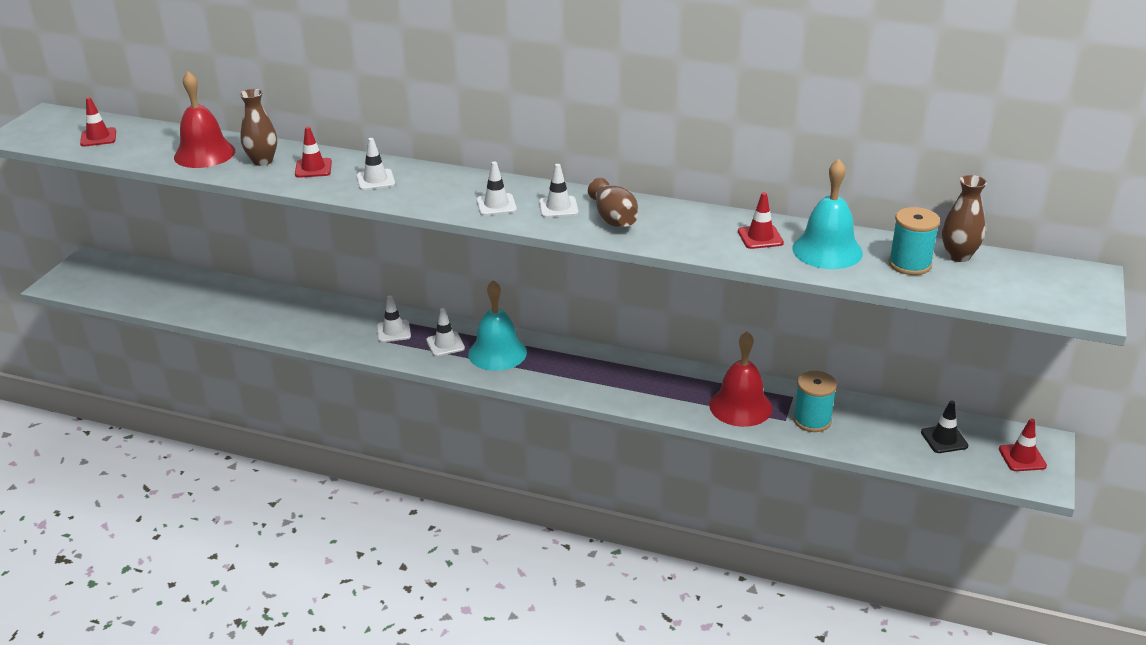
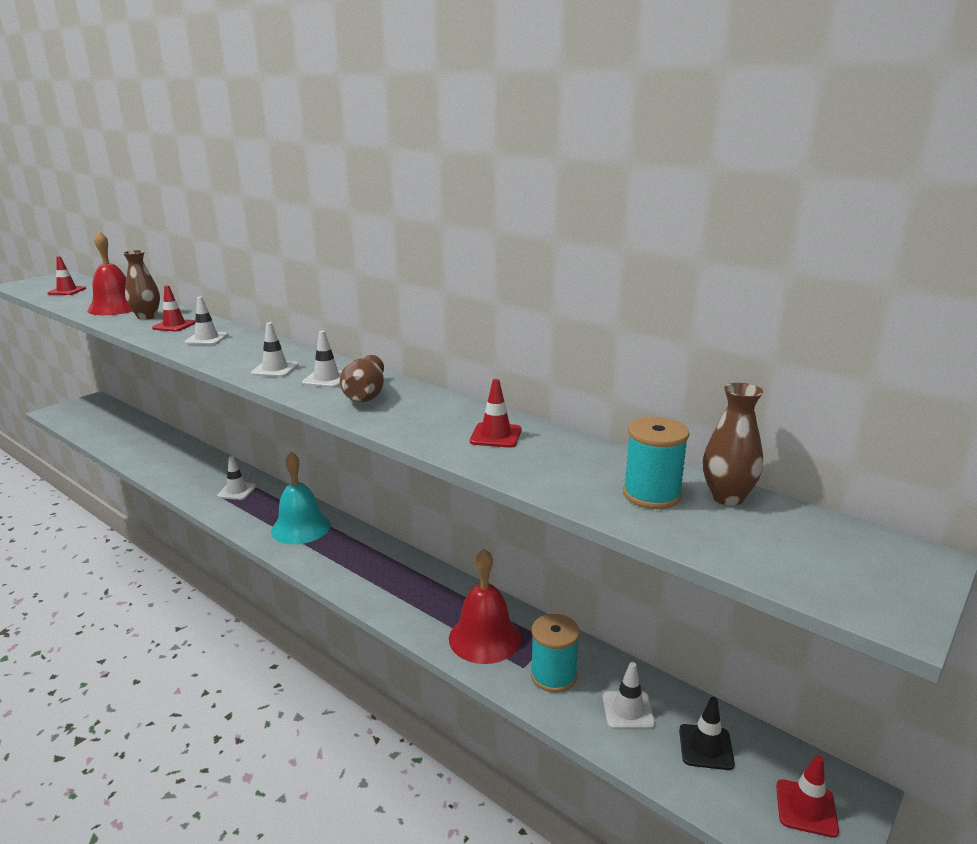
camera: 20 degrees right, 10 degrees down
(445, 344) = (266, 510): white traffic cone -> white traffic cone (628, 710)
(827, 250) = (560, 461): turquoise bell -> none

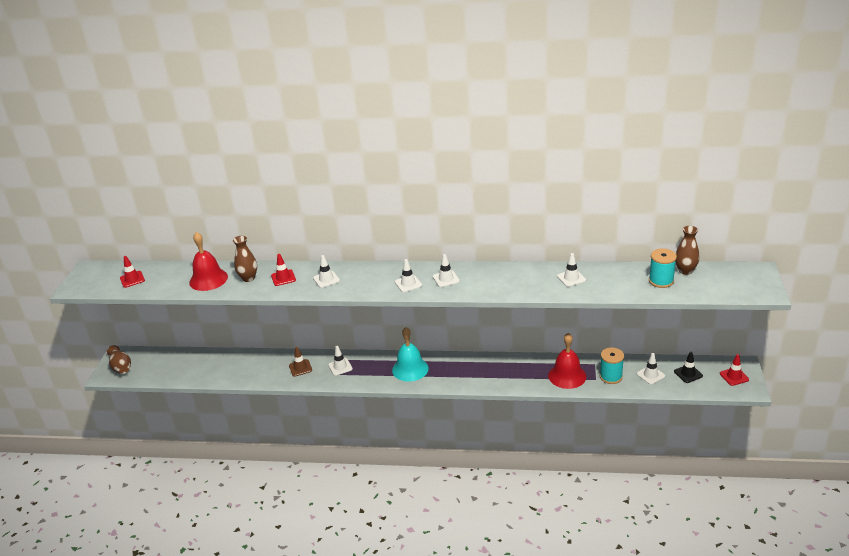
camera: 30 degrees left, 10 degrees up
(200, 475) = (300, 368): none -> brown traffic cone
(365, 395) = (482, 281): brown vase -> brown vase (121, 367)
(496, 436) = (571, 278): red traffic cone -> white traffic cone

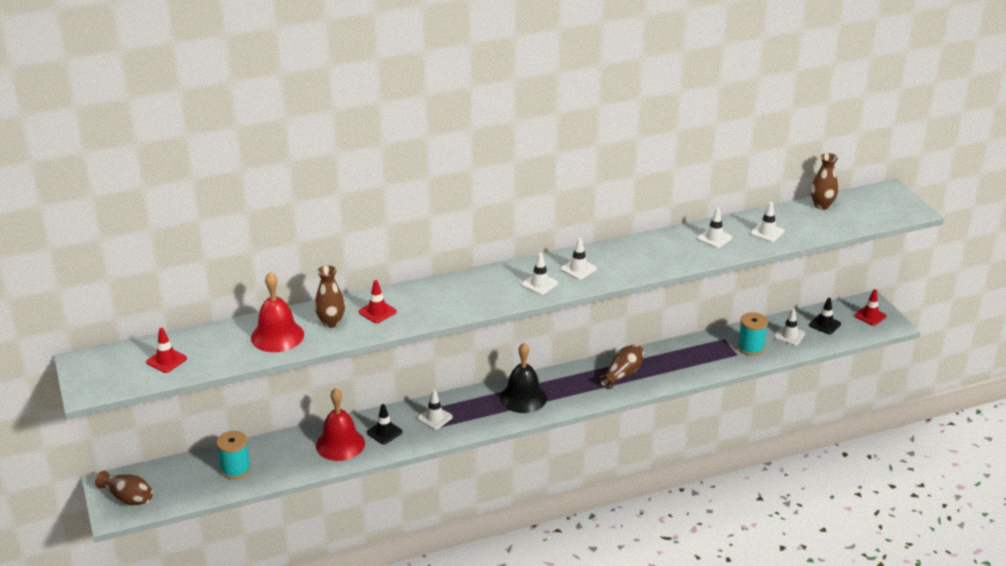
camera: 30 degrees left, 0 degrees up
(300, 368) = (384, 432): brown traffic cone -> black traffic cone
(326, 279) = (435, 301): white traffic cone -> white traffic cone (767, 232)
(410, 369) = (523, 398): turquoise bell -> black bell
(495, 371) = (622, 374): none -> brown vase
(567, 376) = (705, 359): red bell -> red bell (340, 444)
(661, 281) = (807, 221): turquoise spool -> turquoise spool (235, 469)

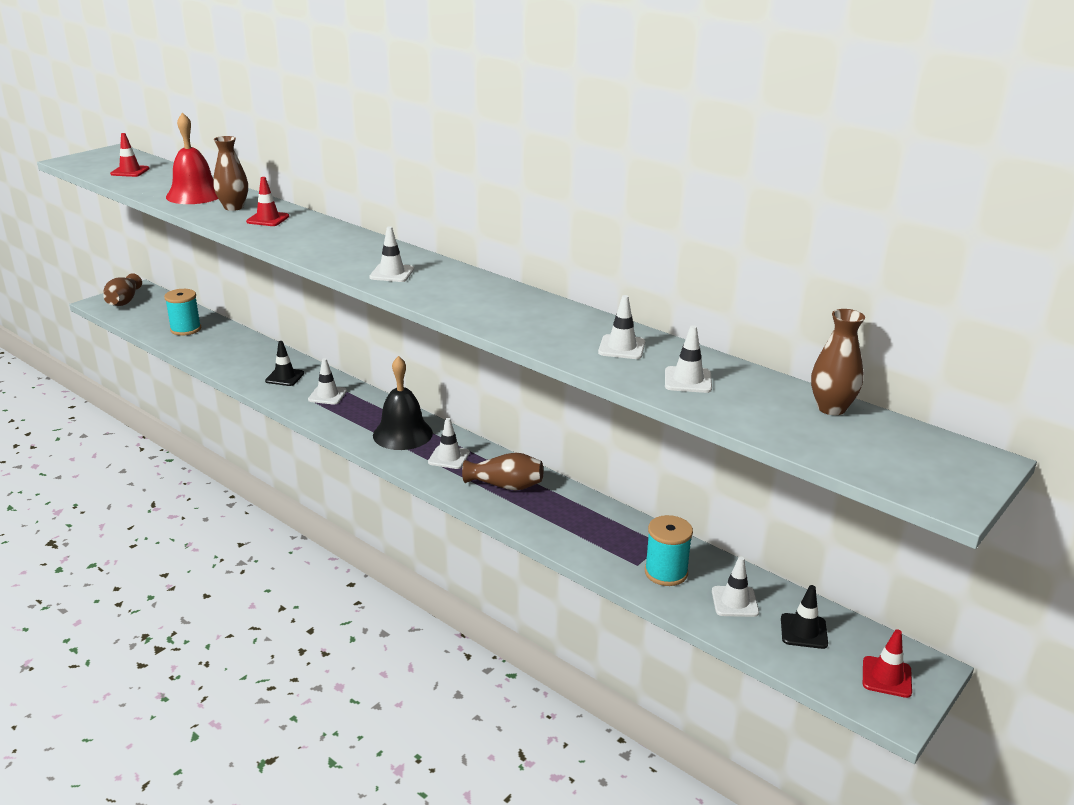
camera: 60 degrees right, 5 degrees down
(340, 444) = (251, 362): red bell -> none
(578, 269) = (447, 285): white traffic cone -> white traffic cone (449, 457)

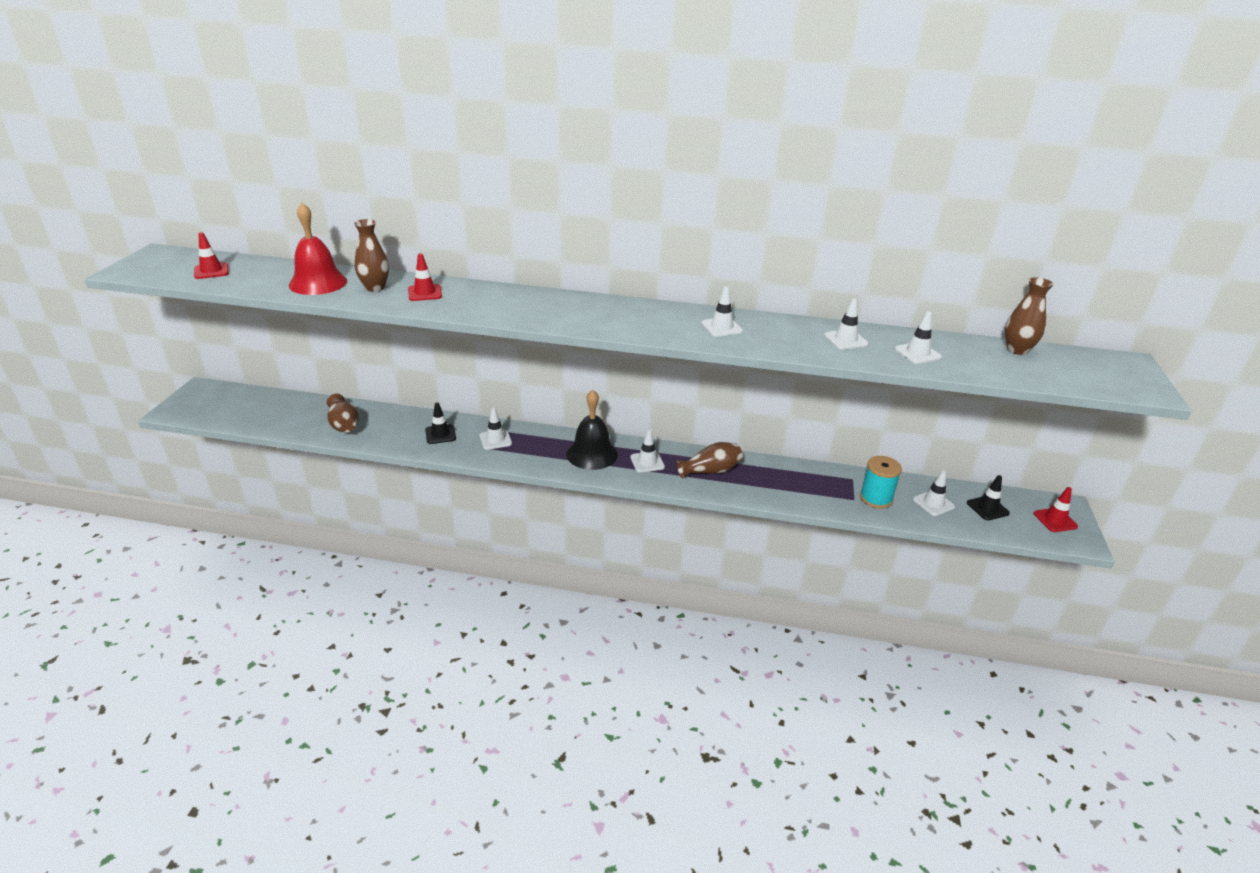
camera: 30 degrees left, 5 degrees up
(124, 301) = (198, 404): brown vase -> brown vase (344, 424)
(186, 329) = (295, 415): turquoise spool -> none
(392, 273) = (603, 319): white traffic cone -> white traffic cone (721, 327)

